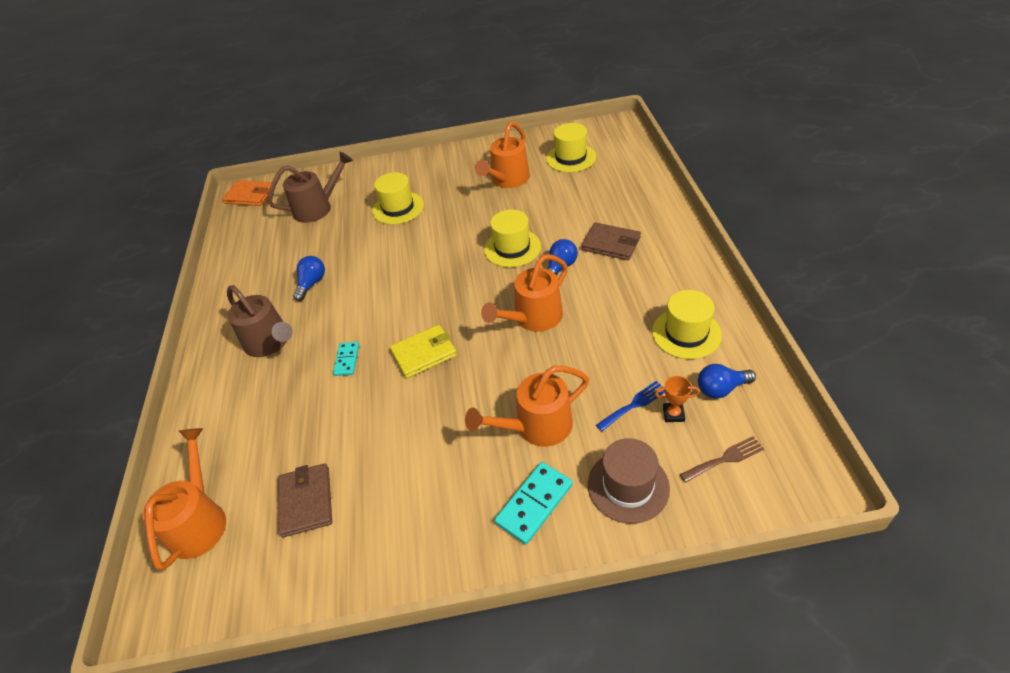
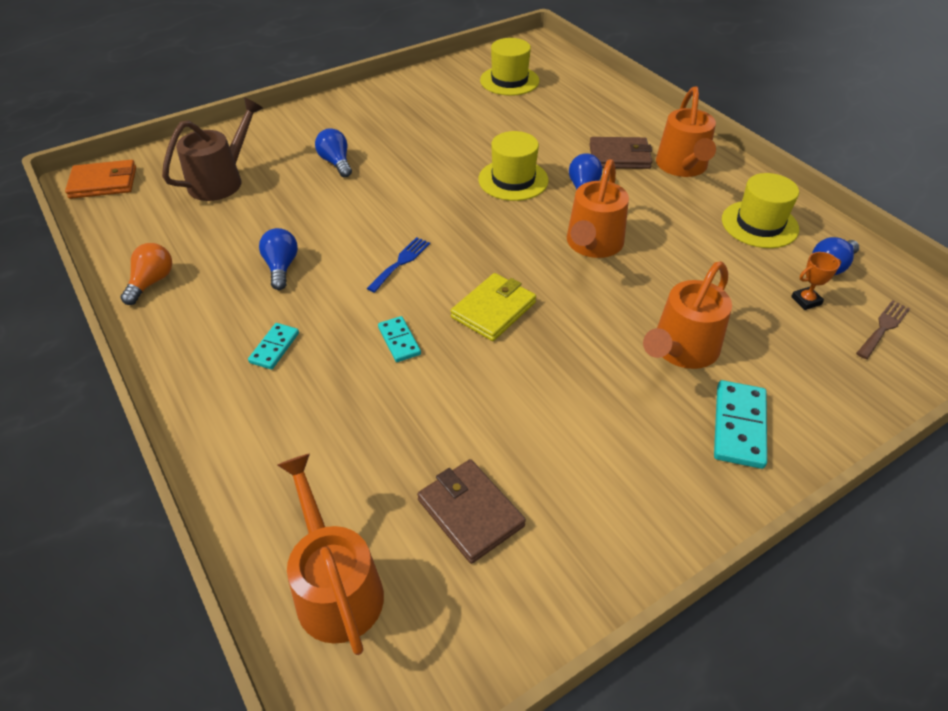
camera: 30 degrees left, 0 degrees up
(232, 276) = (152, 282): none -> orange light bulb
(270, 343) = (274, 348): brown watering can -> turquoise domino
(398, 208) = (336, 163): yellow hat -> blue light bulb
(507, 180) = (453, 113): orange watering can -> orange watering can (682, 167)
(628, 486) = (816, 379): brown hat -> none
(634, 405) = (762, 302): blue fork -> blue fork (401, 262)

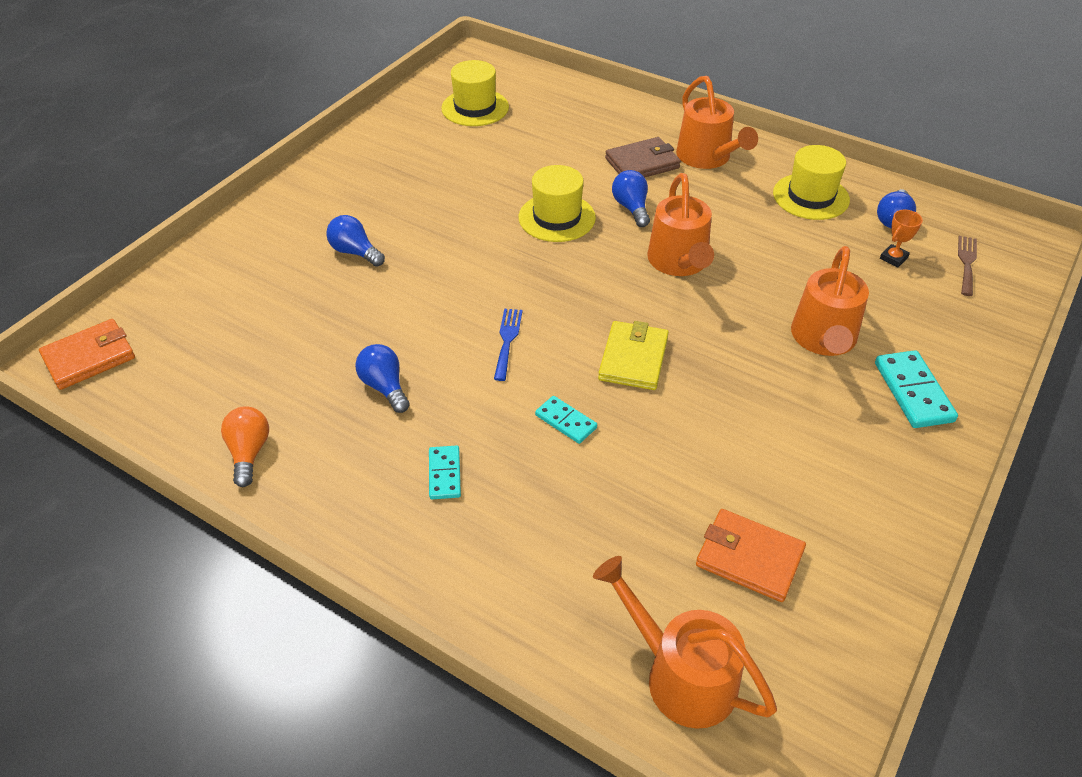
camera: 25 degrees left, 0 degrees up
(221, 180) = (237, 311): brown watering can -> none
(470, 513) = (749, 558): brown wallet -> orange wallet

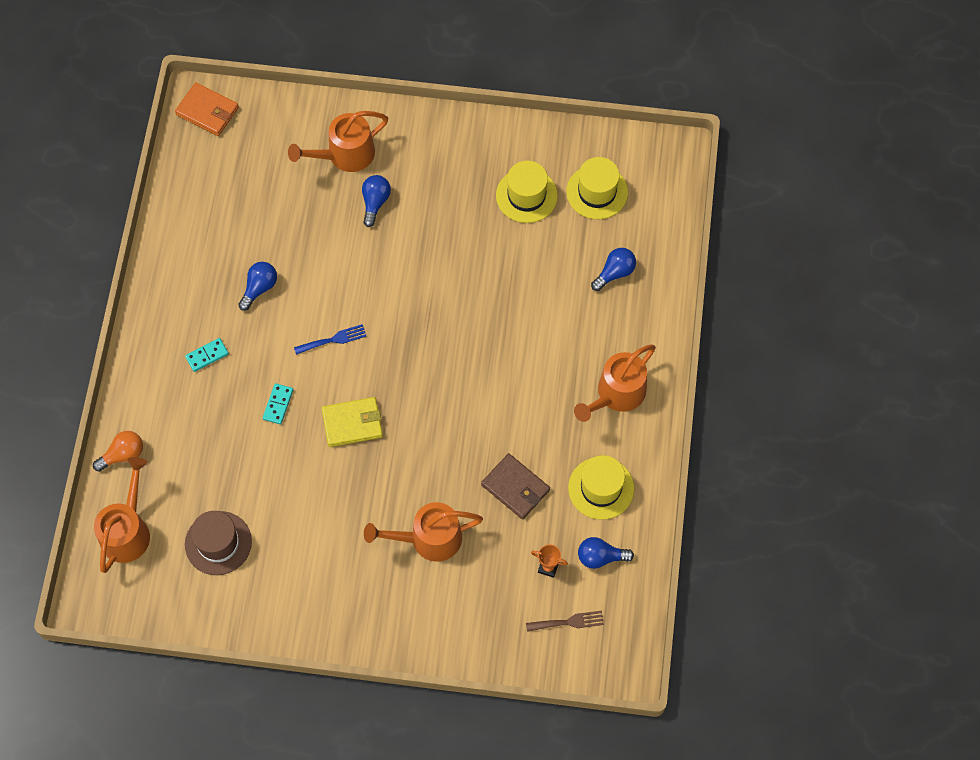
camera: 65 degrees right, 20 degrees up
(249, 452) = (176, 244): orange light bulb -> orange light bulb (123, 455)
(557, 217) = (480, 315): yellow hat -> yellow hat (526, 195)
(631, 208) = (518, 362): blue light bulb -> blue light bulb (615, 273)
(642, 163) = (582, 348): brown wallet -> brown wallet (515, 487)
(679, 263) = (468, 418): orange watering can -> orange watering can (344, 155)
(749, 558) = (218, 543): orange wallet -> brown hat
(913, 392) = (402, 608): turquoise domino -> none

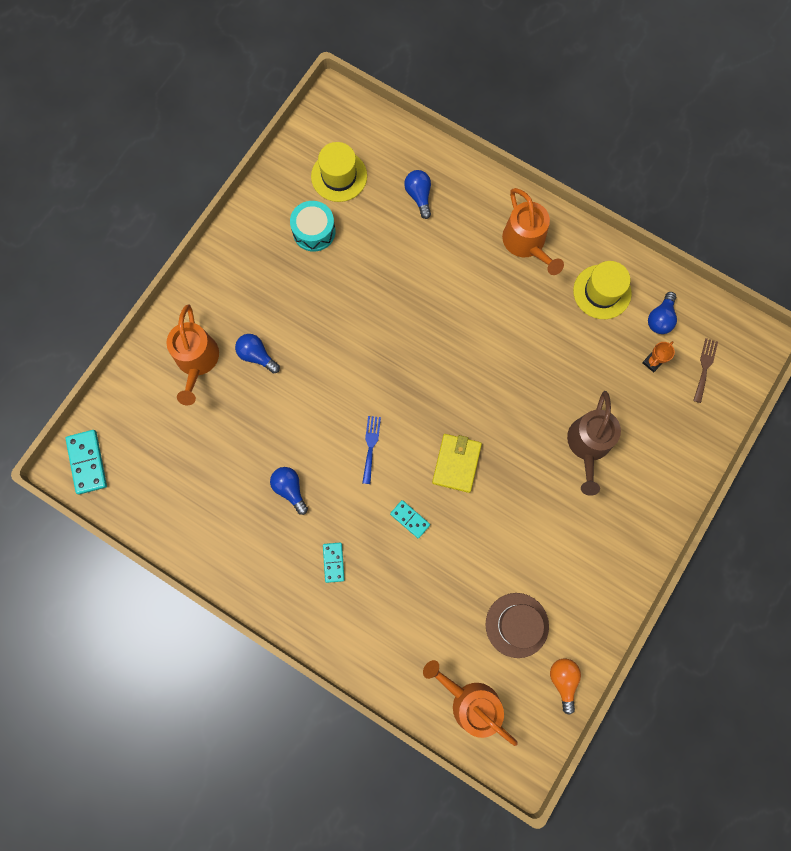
camera: 65 degrees left, 10 degrees up
(123, 455) = (395, 677): orange light bulb -> orange light bulb (563, 680)
(207, 111) = (87, 462): orange wallet -> turquoise domino
(428, 539) = (588, 446): orange watering can -> brown watering can
(515, 487) = (573, 357): brown wallet -> none
(526, 195) = (314, 231): yellow hat -> turquoise drum

